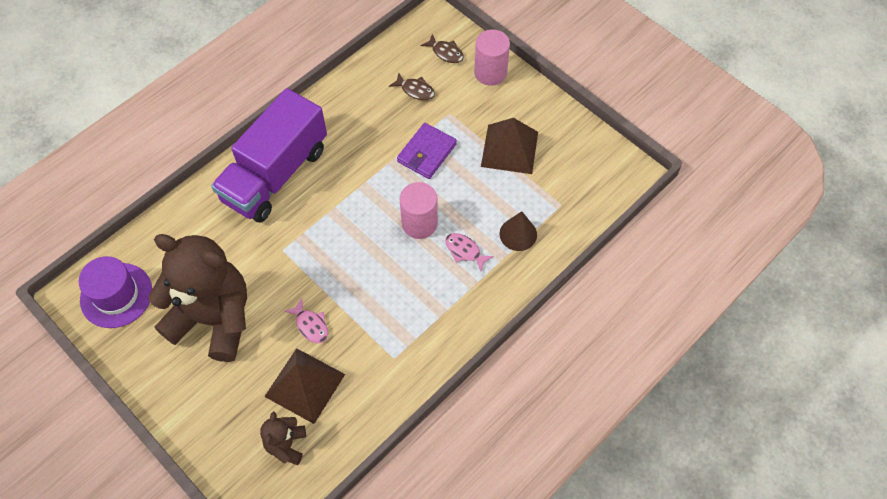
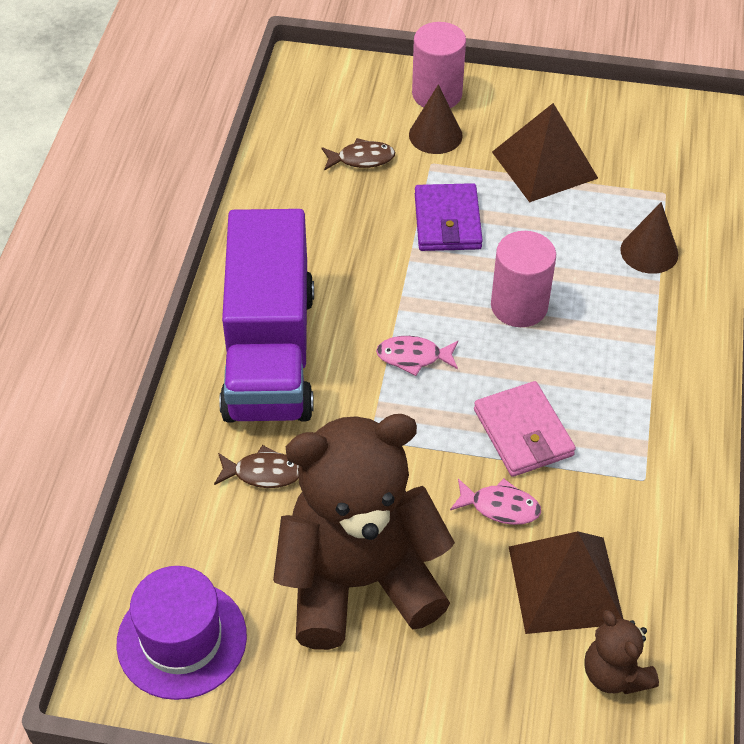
camera: 35 degrees left, 10 degrees down
(357, 294) = (523, 432): none -> pink wallet
(445, 53) = (358, 99): brown fish -> brown fish (263, 473)
(465, 251) = (606, 306): pink fish -> pink fish (413, 357)
(467, 97) = (435, 135): none -> brown cone

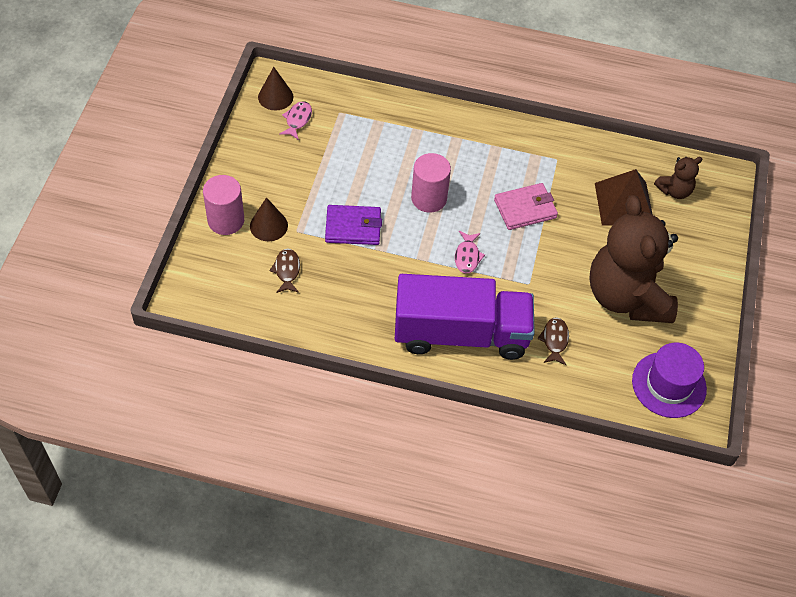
camera: 90 degrees left, 5 degrees up
(500, 507) = (576, 226): pink fish -> pink fish (297, 120)
(544, 165) = (306, 169): brown pyramid -> none
(649, 252) = (389, 128): brown cone -> brown cone (275, 97)

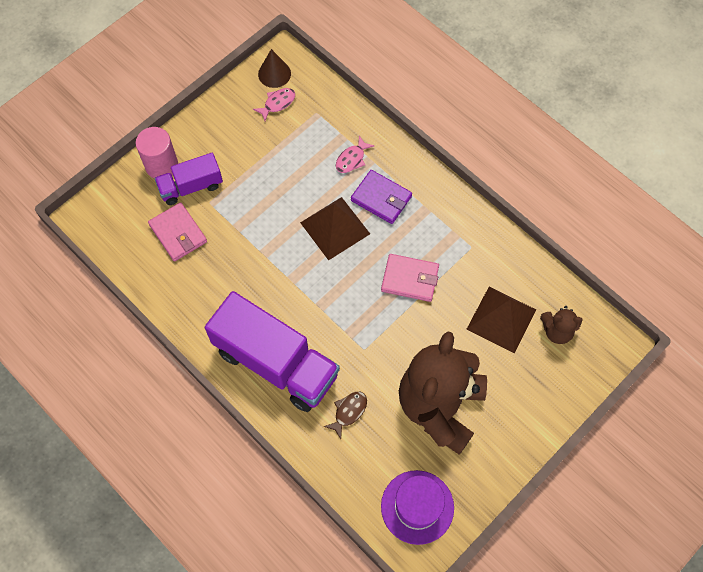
camera: 35 degrees right, 10 degrees up
(268, 225) = (191, 186): brown cone -> purple truck
(287, 270) = (178, 233): brown fish -> pink wallet
(353, 227) = (255, 222): purple wallet -> purple wallet (381, 198)
(429, 198) = (335, 228): pink cylinder -> brown pyramid
(467, 256) = (330, 297): pink fish -> pink fish (352, 159)

